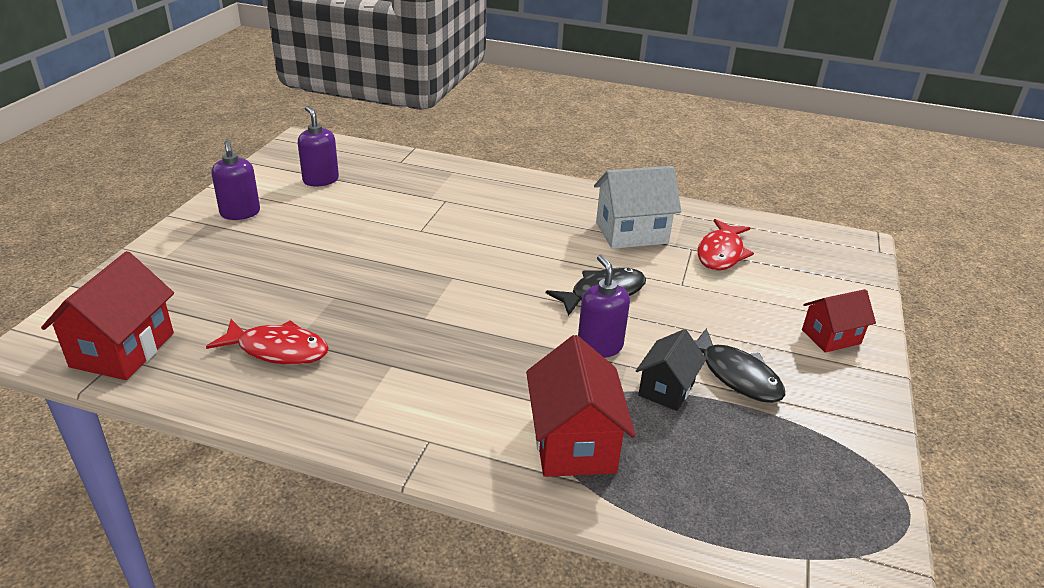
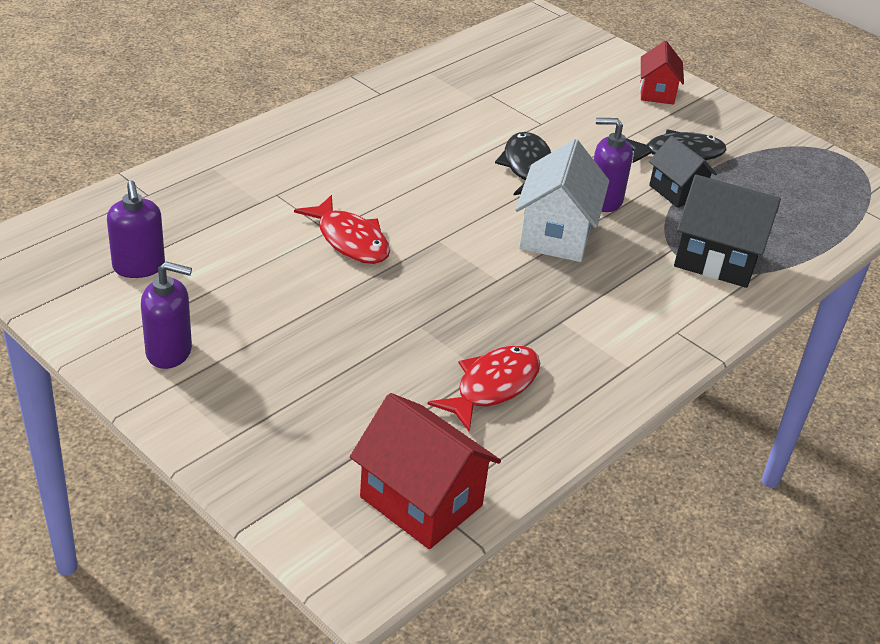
camera: 65 degrees left, 5 degrees up
(320, 180) = (139, 267): purple soap dispenser -> purple soap dispenser turned 105 degrees counterclockwise
(574, 443) = (716, 260): red house -> black house
(631, 233) = (439, 112): white house -> white house (556, 234)
(721, 253) = (509, 84): red fish -> red fish (350, 240)

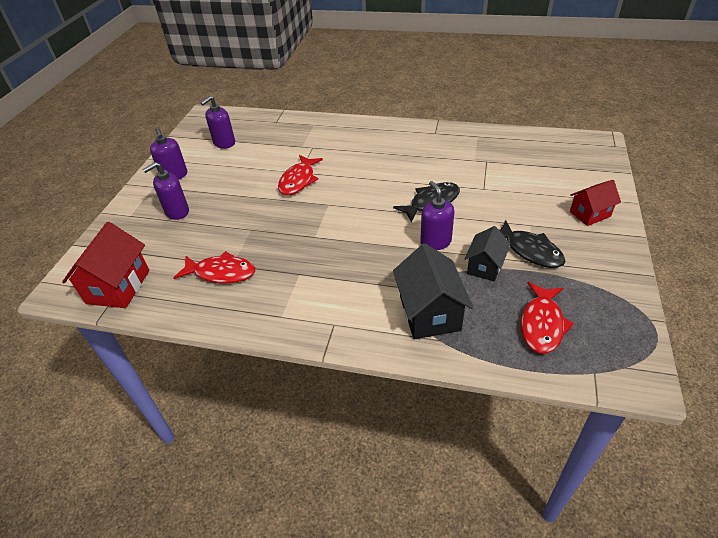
camera: 65 degrees right, 5 degrees up
(287, 382) = (177, 212): none -> purple soap dispenser
(556, 234) = (378, 239): white house -> none
(788, 204) = (542, 324): none -> red fish

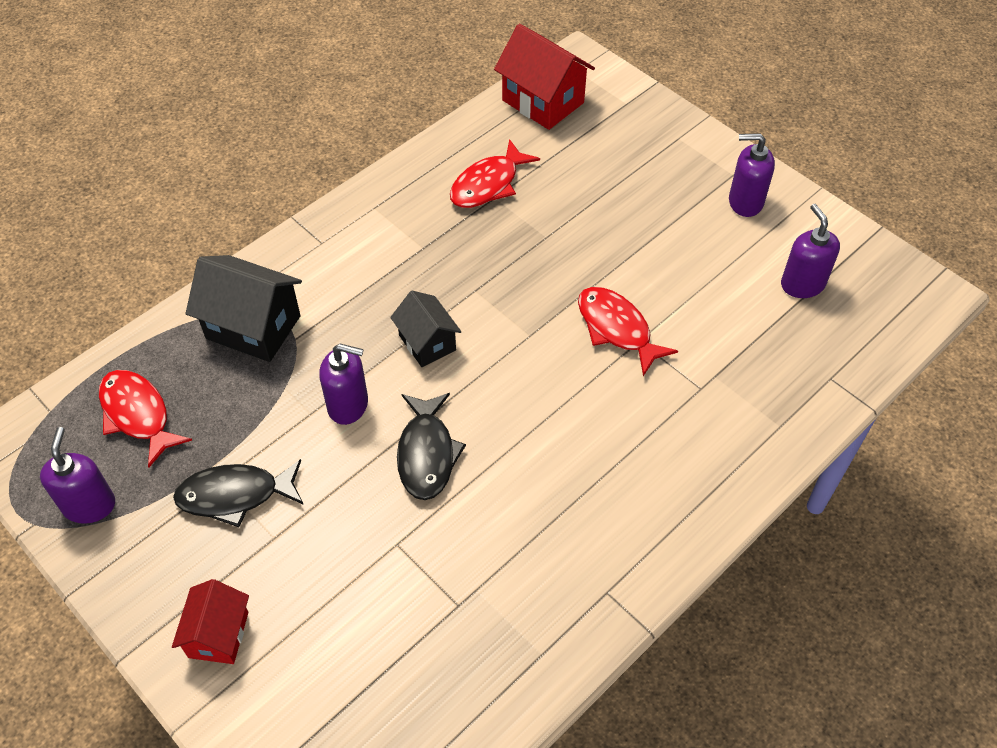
camera: 120 degrees right, 10 degrees up
(177, 212) = (648, 181): purple soap dispenser -> purple soap dispenser (89, 505)
(485, 266) = (260, 426): black house -> black house (427, 343)

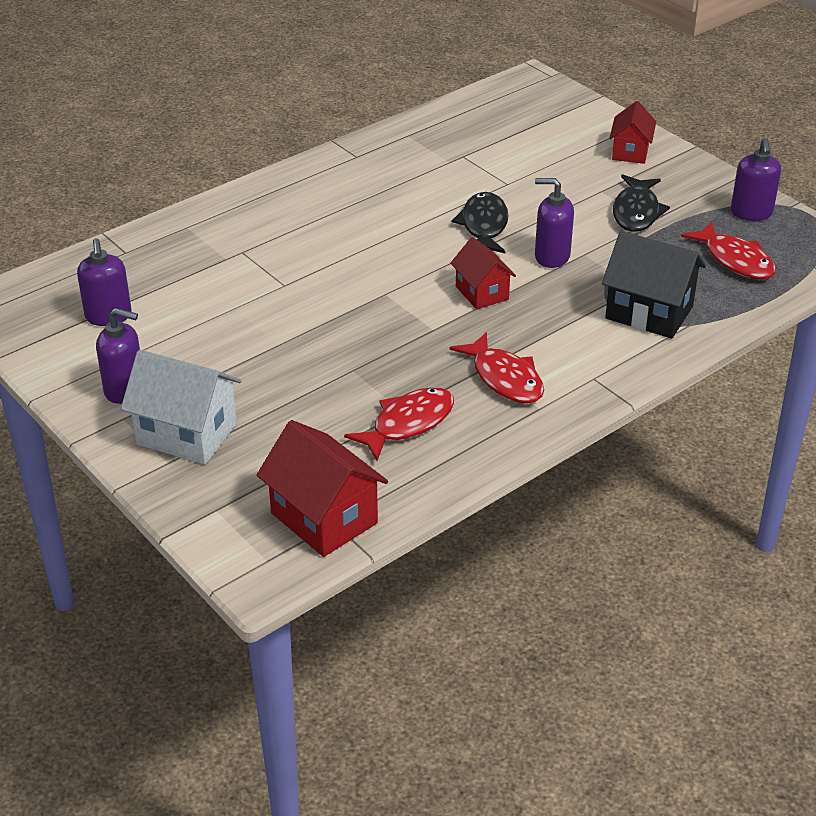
camera: 175 degrees left, 15 degrees down
(235, 495) = (636, 212): black fish -> black fish turned 105 degrees clockwise
(427, 343) = (482, 293): black house -> red house
(616, 329) = (302, 293): red fish -> red fish (504, 378)
(673, 163) = (187, 434): none -> white house

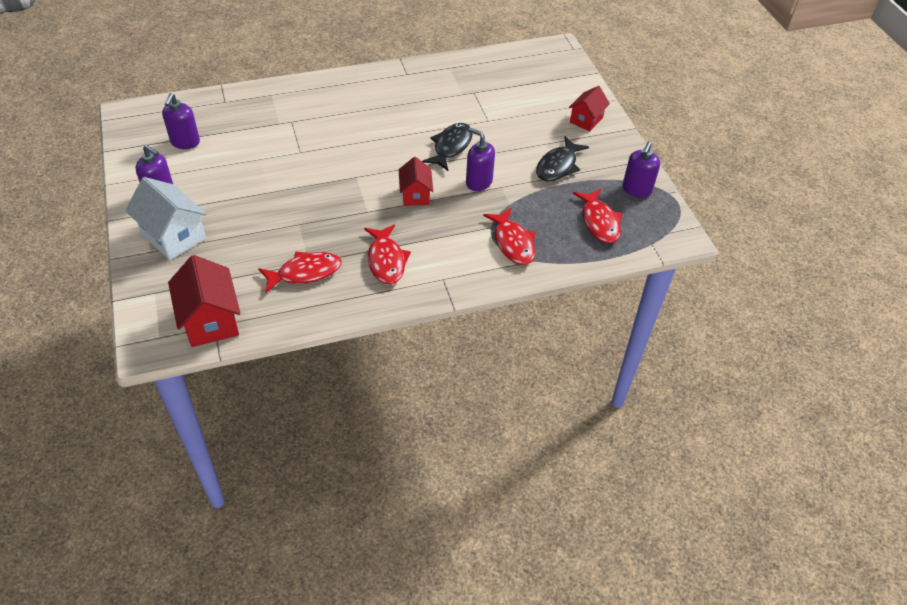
camera: 20 degrees right, 10 degrees up
(649, 312) = (513, 243): black house -> red fish

